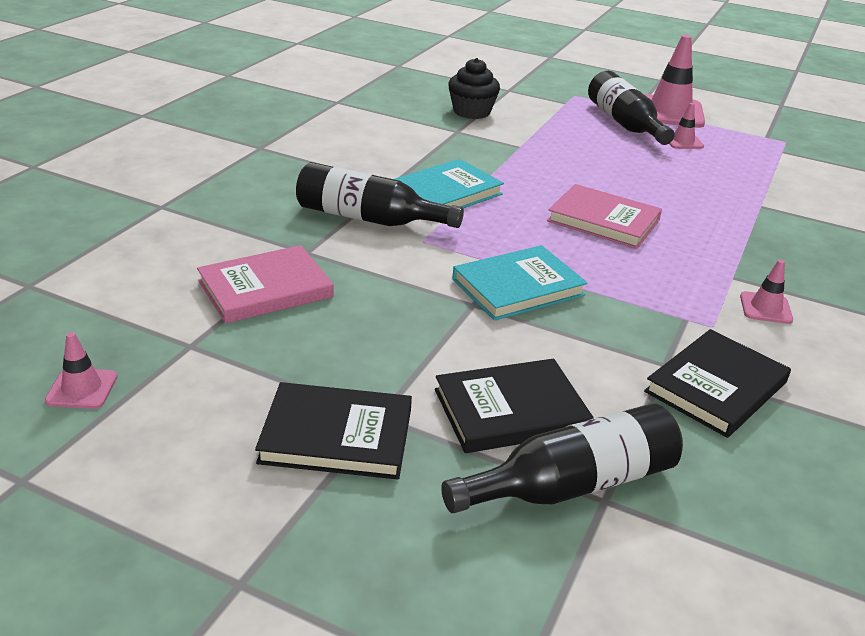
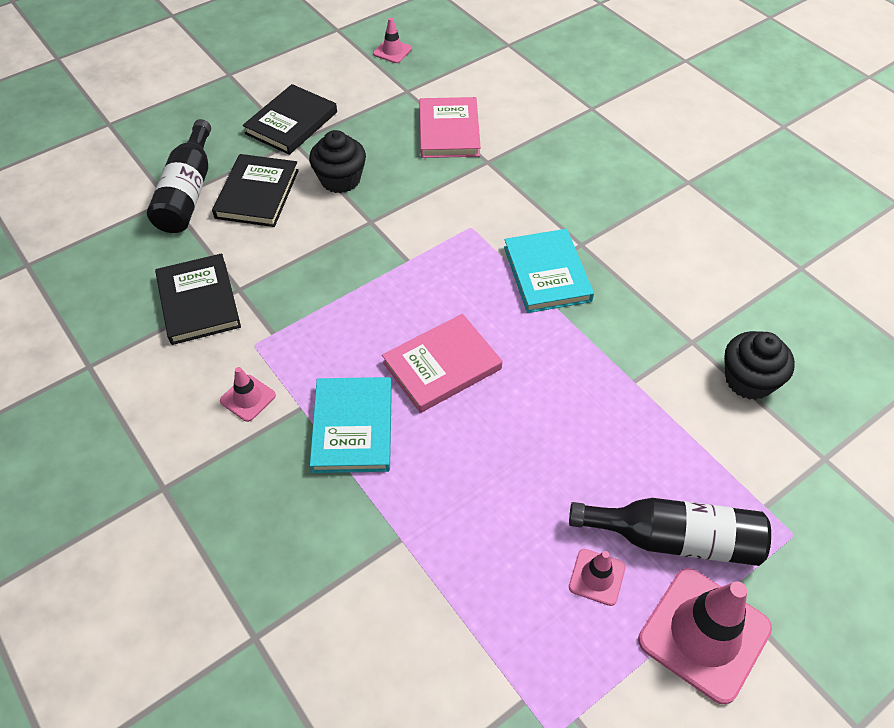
camera: 120 degrees right, 20 degrees up
(368, 218) = (522, 208): black bottle -> none
(423, 347) = (340, 179): none -> black cupcake
(518, 287) = (375, 254): turquoise book -> turquoise book (353, 427)

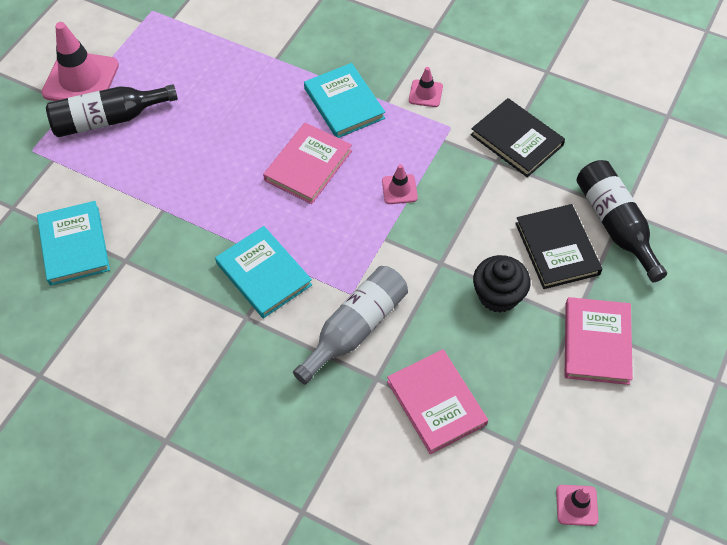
camera: 155 degrees right, 5 degrees up
(291, 123) = (596, 343): black book -> pink book
(483, 200) = (355, 328): none -> grey bottle
(597, 577) = (151, 83): pink traffic cone -> pink traffic cone (399, 189)
(748, 380) = (74, 245): black cupcake -> turquoise book

